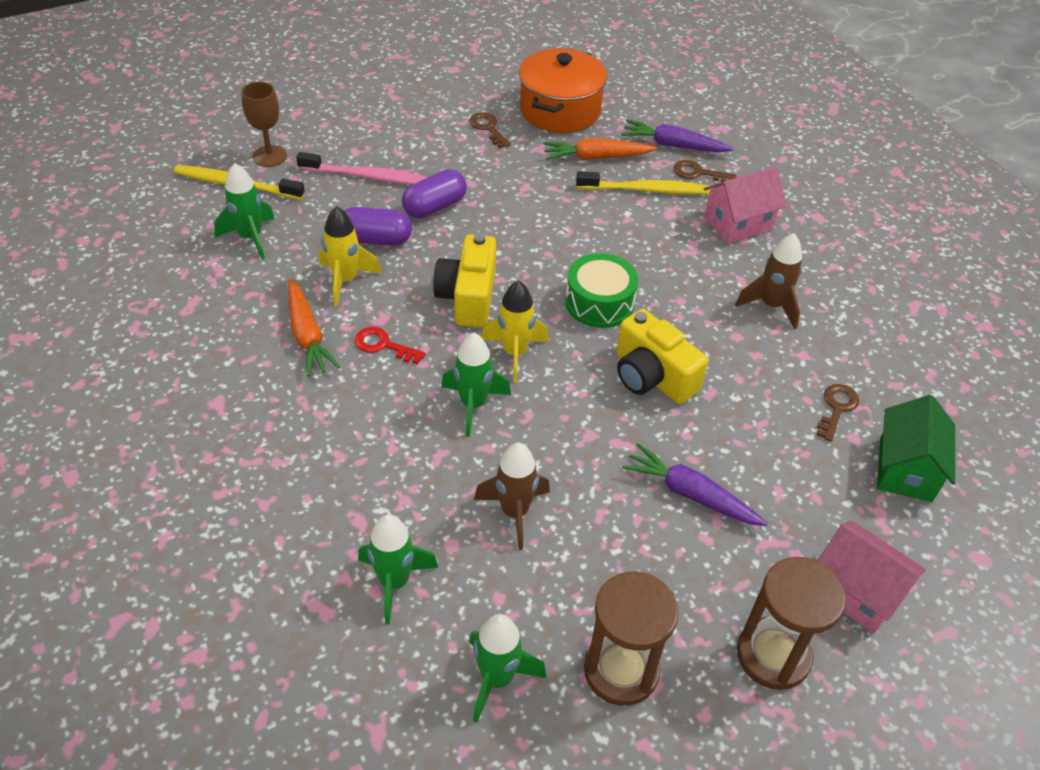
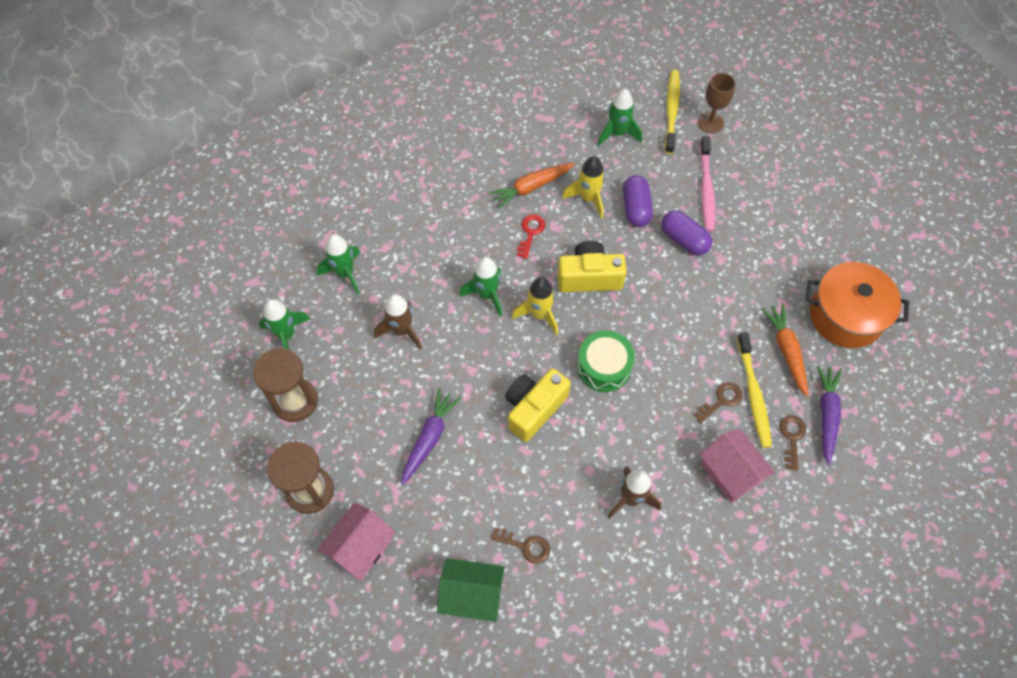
camera: 85 degrees right, 15 degrees up
(488, 128) = (798, 262): brown key -> brown key (721, 400)

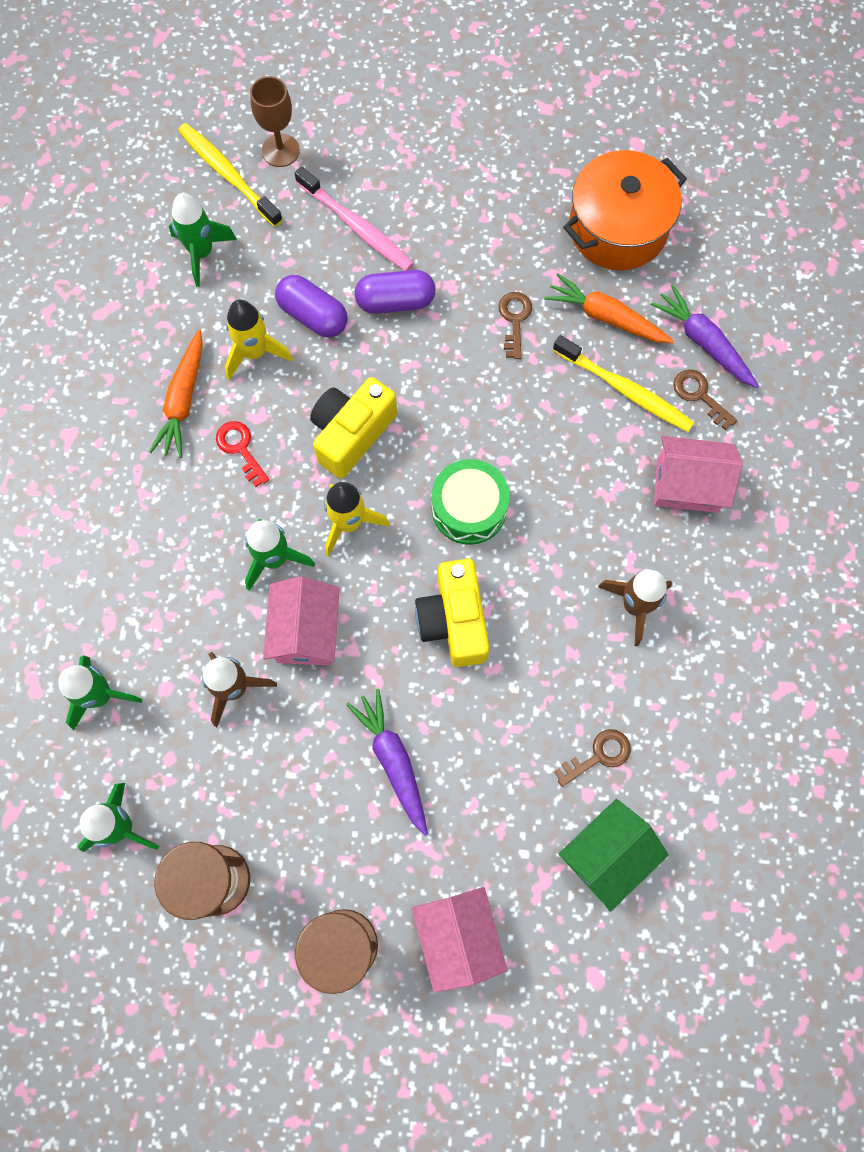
camera: 50 degrees left, 10 degrees up
(461, 340) = (306, 631): none -> pink house
(721, 400) = (605, 426): brown key -> brown key (514, 320)

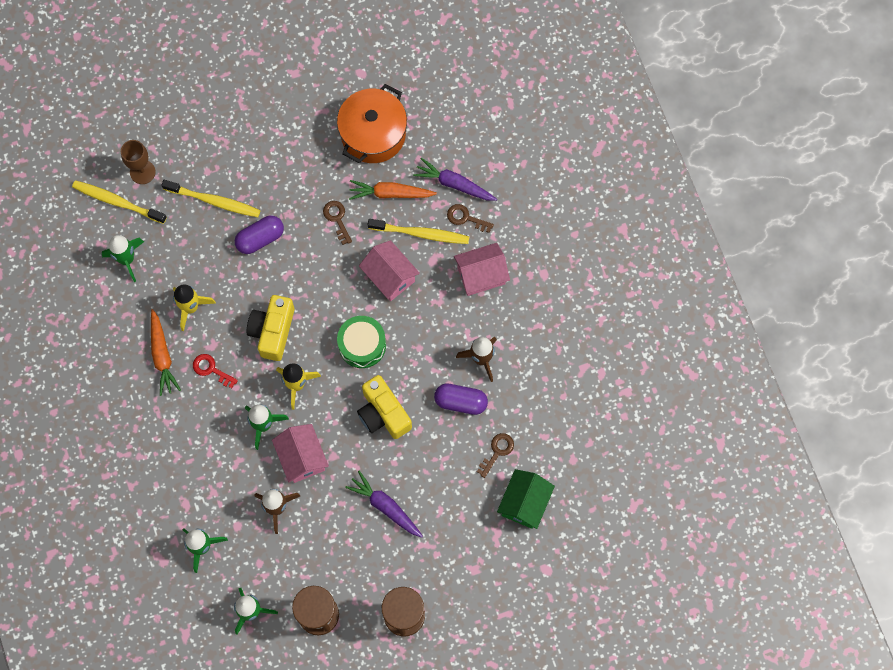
camera: 25 degrees left, 0 degrees up
(313, 315) = (214, 269): purple capsule -> purple capsule (460, 402)
(357, 226) = (214, 201): pink toothbrush -> yellow toothbrush
(458, 936) = (464, 582): pink house -> pink house (390, 276)

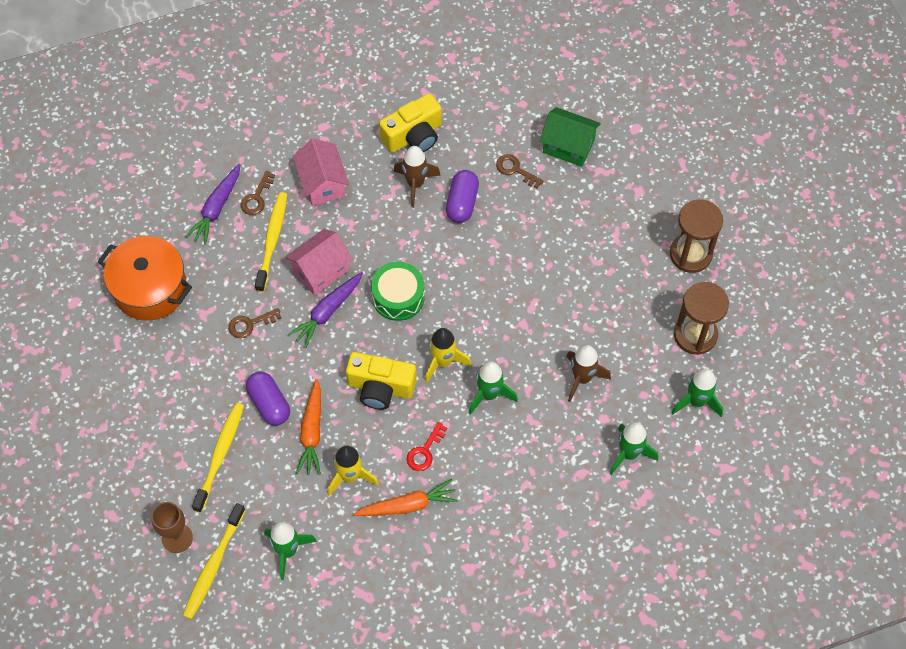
camera: 90 degrees left, 10 degrees down
(302, 458) = (525, 354): pink house -> none
(383, 413) = (475, 276): yellow camera -> yellow camera (414, 136)
(385, 507) = (577, 272): purple carrot -> purple carrot (328, 312)
(391, 193) = (223, 270): orange carrot -> orange carrot (312, 432)

